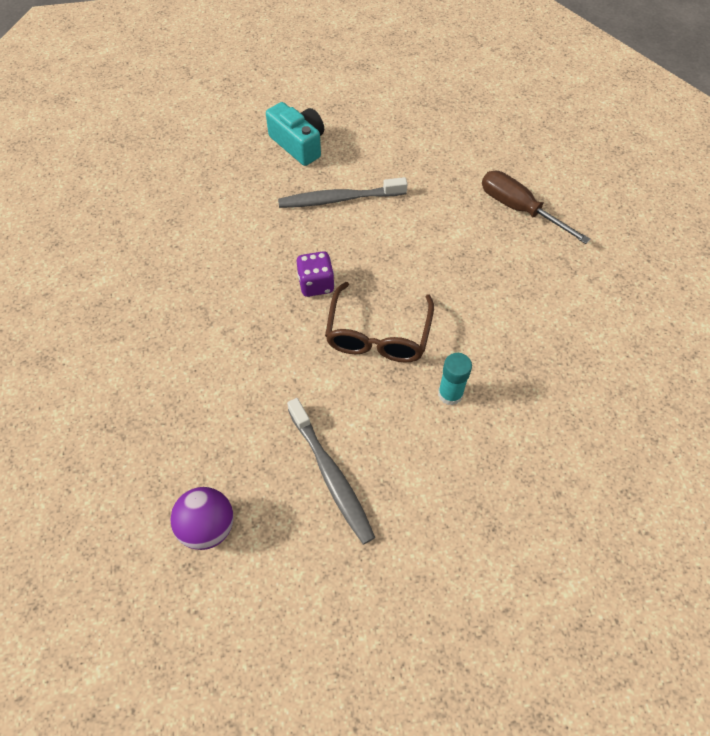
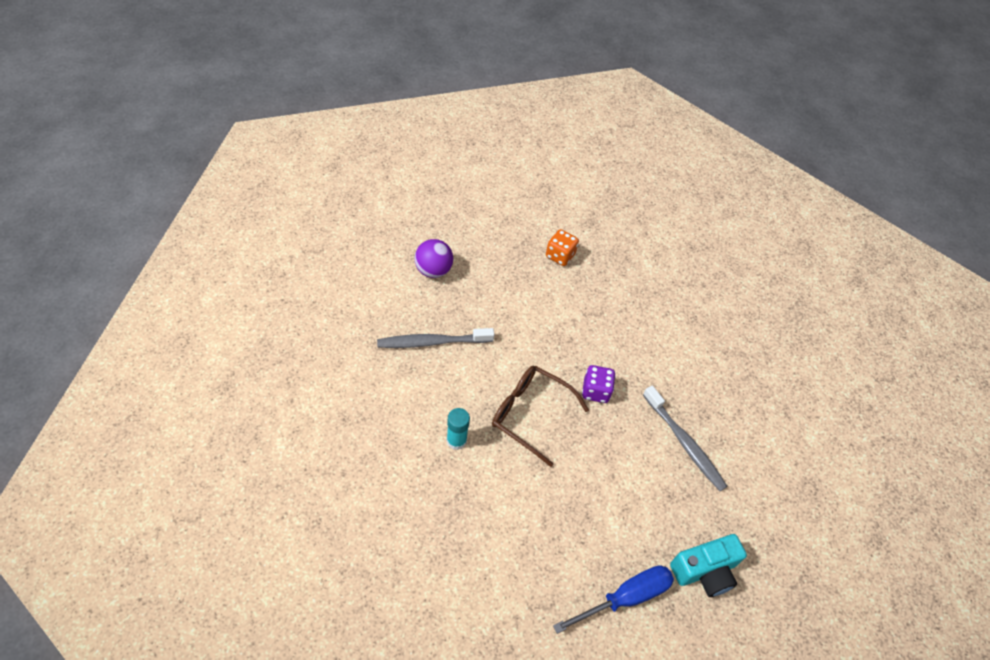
camera: 105 degrees right, 5 degrees down
(121, 377) = (560, 256): none -> orange dice
(299, 144) = (764, 436): turquoise camera -> turquoise camera (705, 571)
(339, 199) = (684, 443): grey toothbrush -> grey toothbrush turned 135 degrees clockwise
(519, 209) = (625, 598): brown screwdriver -> blue screwdriver

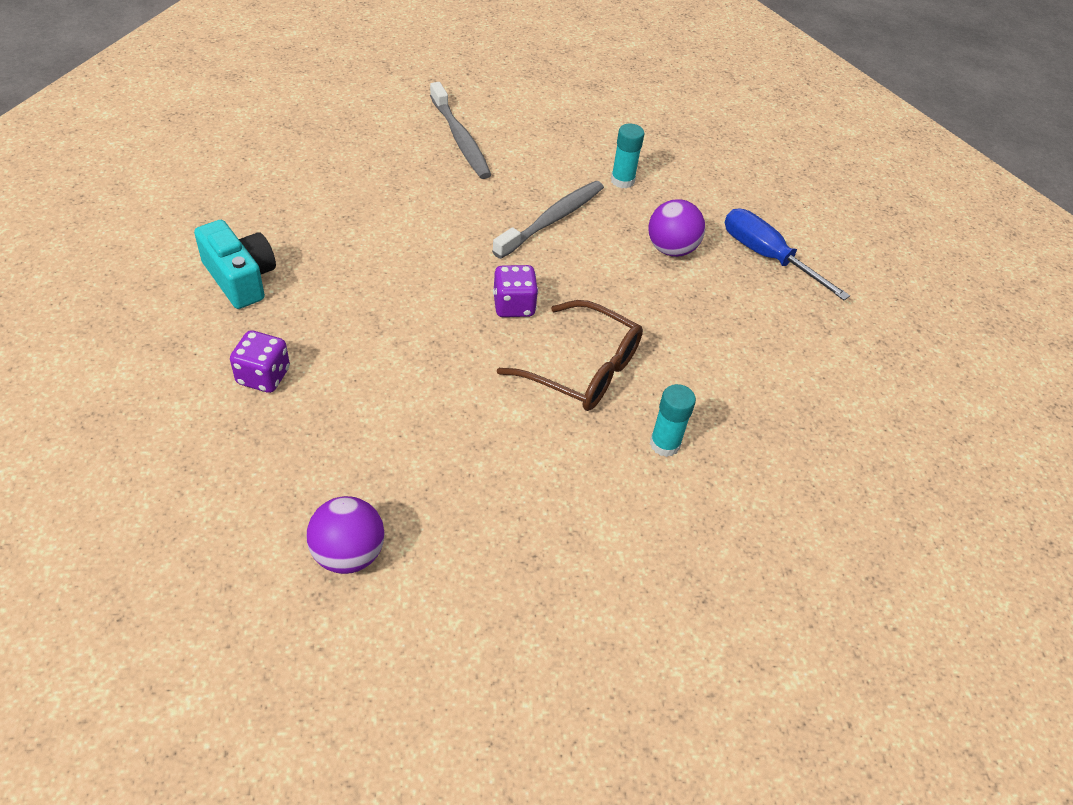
camera: 105 degrees left, 5 degrees down
(432, 342) = (508, 515): grey toothbrush -> grey toothbrush (460, 139)
(530, 414) = (583, 369): brown glasses -> brown glasses turned 75 degrees counterclockwise
(560, 256) = (263, 376): orange dice -> purple dice
(642, 520) = (671, 249): none -> purple ball
(705, 571) = (700, 199): turquoise camera -> turquoise camera (240, 278)
(732, 513) = (622, 180): none -> turquoise glue stick

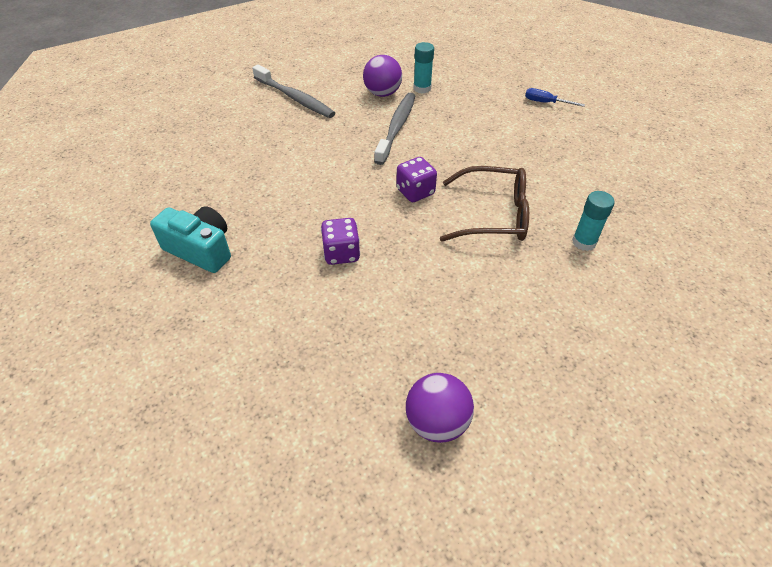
camera: 20 degrees left, 0 degrees up
(263, 376) = (271, 315): purple dice -> purple dice (341, 253)
(671, 249) = (486, 119): purple ball -> purple ball (382, 93)
(767, 257) = (545, 103): blue screwdriver -> blue screwdriver, size x0.55

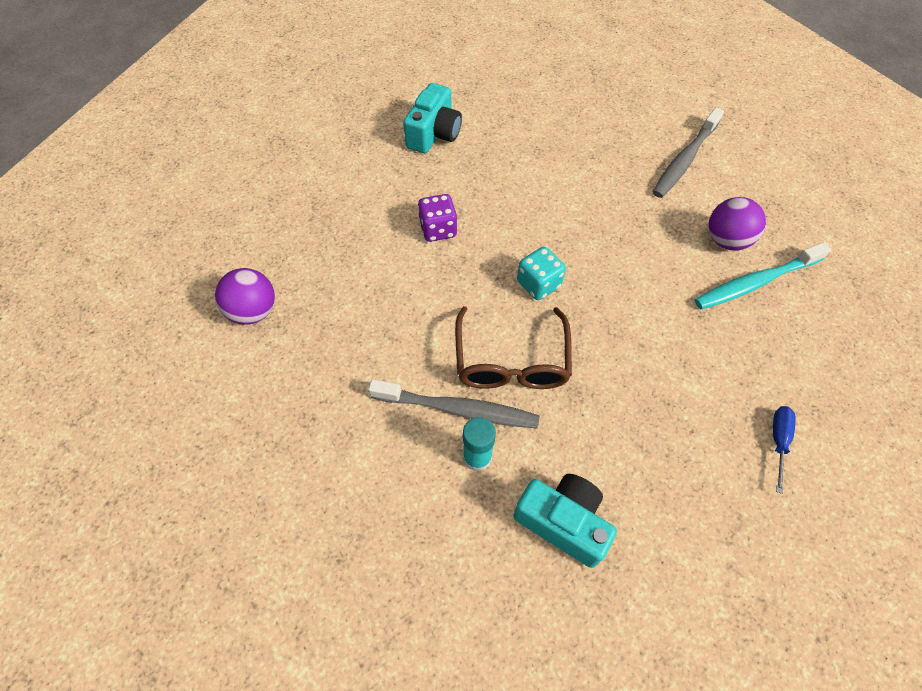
camera: 85 degrees right, 10 degrees up
(396, 128) = (655, 260): grey toothbrush -> grey toothbrush (458, 409)
(415, 192) = (538, 284): purple dice -> turquoise dice
(422, 88) = (755, 282): turquoise glue stick -> turquoise toothbrush
(624, 201) = (563, 522): none -> turquoise camera

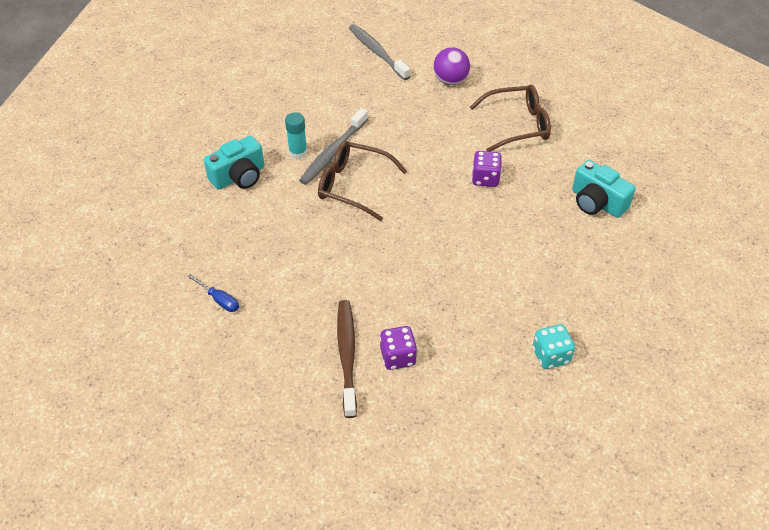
camera: 110 degrees right, 10 degrees down
(329, 219) = (517, 125): none -> brown glasses
(538, 284) = (409, 219): turquoise dice -> turquoise dice (551, 356)
(685, 160) = (506, 372): grey toothbrush -> grey toothbrush (377, 52)
(726, 240) = (398, 357): purple ball -> purple dice
(755, 282) = (347, 355): turquoise toothbrush -> brown toothbrush

